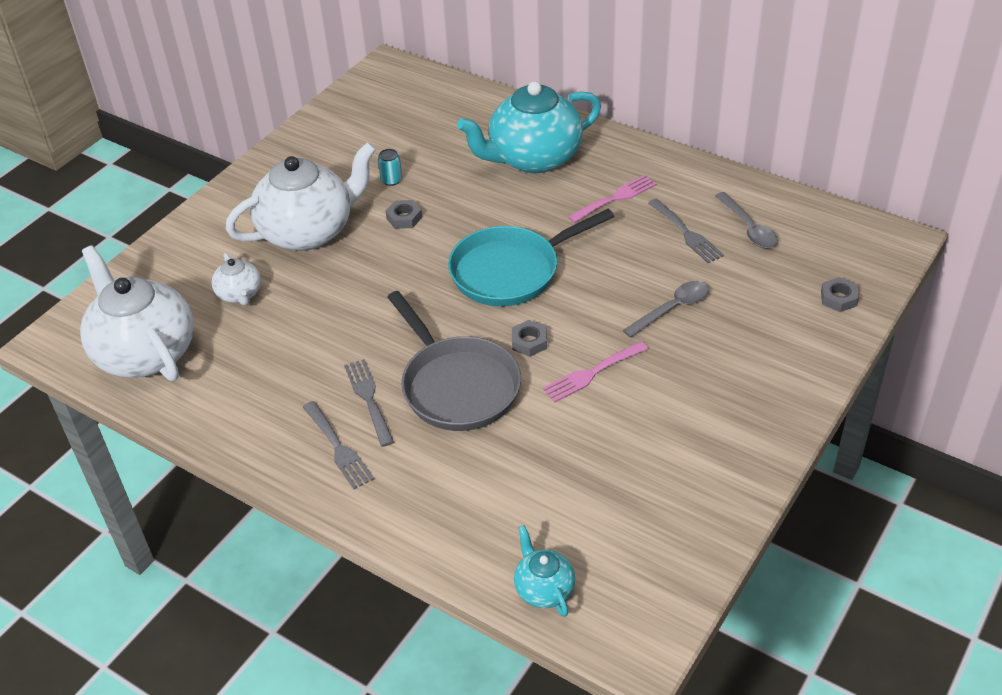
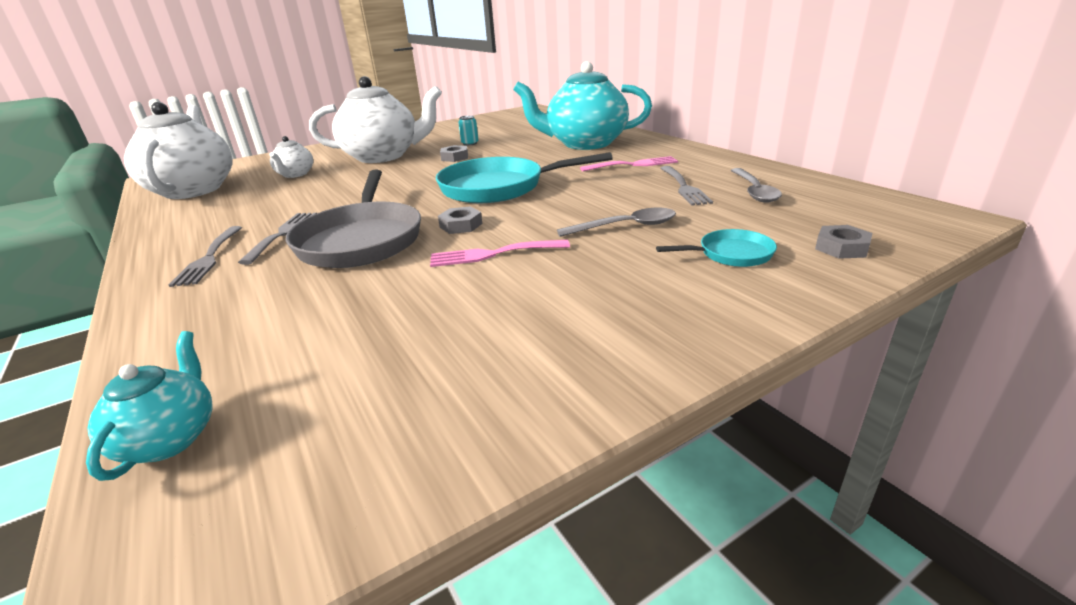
camera: 25 degrees right, 15 degrees down
(768, 326) = (731, 254): none -> turquoise pan

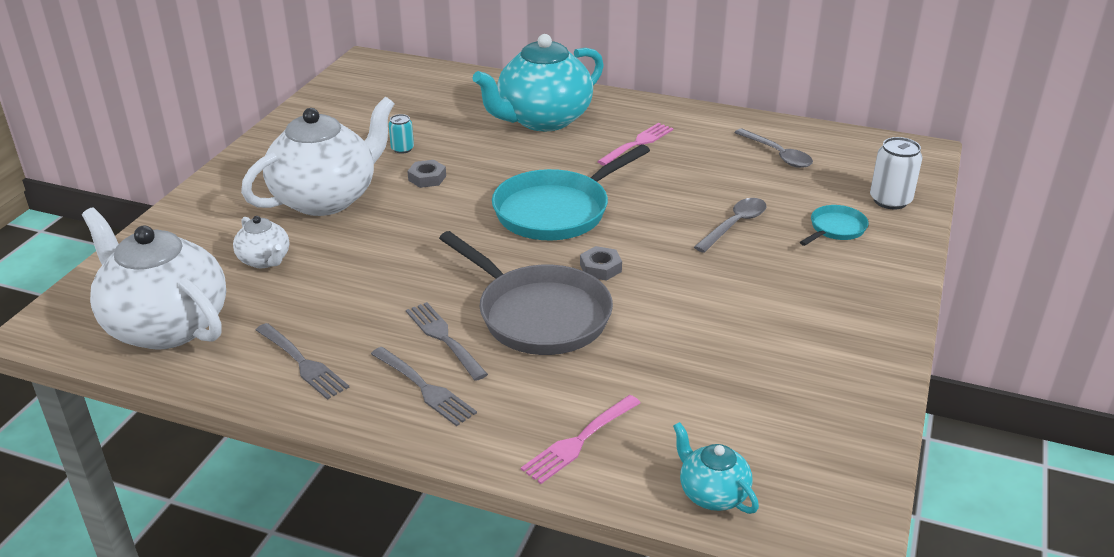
camera: 40 degrees left, 5 degrees up
(493, 254) = (677, 287): pink fork -> pink fork (579, 441)
(684, 187) = (720, 164): grey fork -> grey fork (303, 363)
(841, 248) = (890, 200): grey nut -> white can

